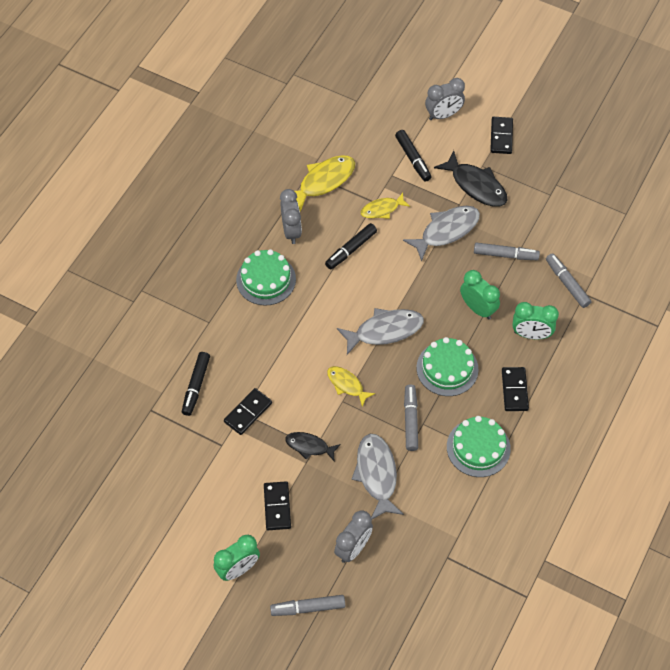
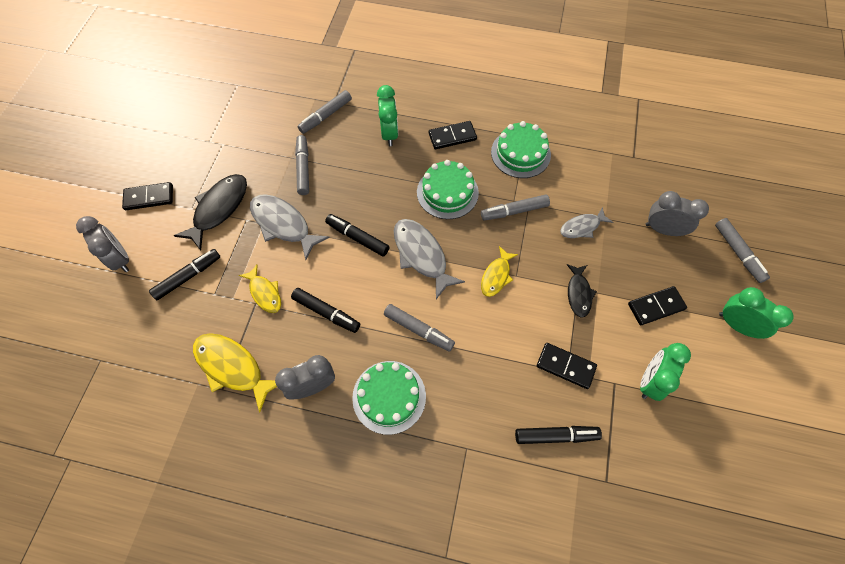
camera: 105 degrees left, 5 degrees up
(315, 312) = (419, 330): none -> grey marker
(377, 474) = (582, 227): grey fish -> grey fish, size x0.61
(417, 285) = (357, 238): none -> black marker
(477, 308) = (372, 180): green clock -> green clock (650, 381)

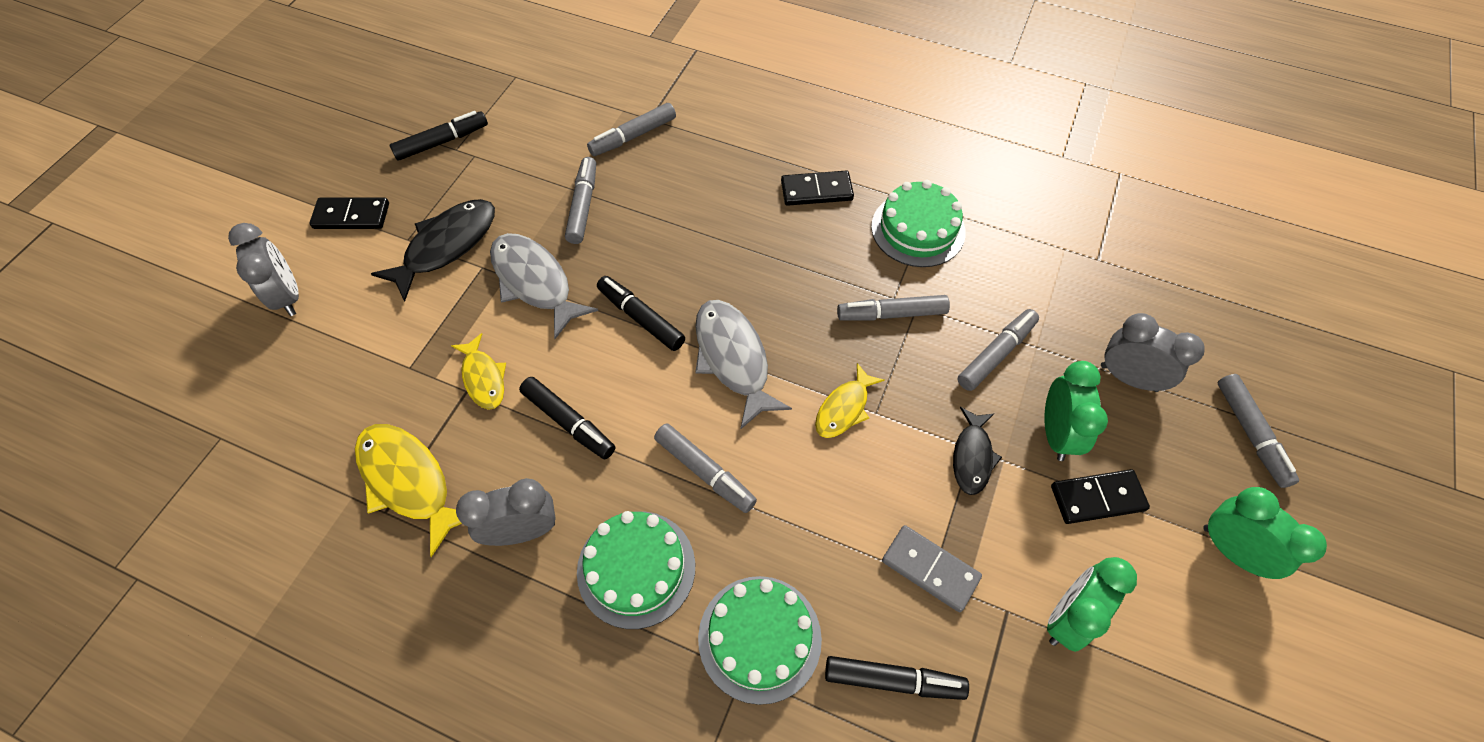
camera: 10 degrees right, 5 degrees down
(188, 276) = (378, 336): black marker -> black marker (442, 142)
(389, 134) = (722, 174): green clock -> green clock (1056, 433)
(447, 192) = (792, 271): green cake -> green cake (759, 638)
(565, 366) = (930, 569): black domino -> grey domino
(582, 227) = (996, 354): grey fish -> grey marker

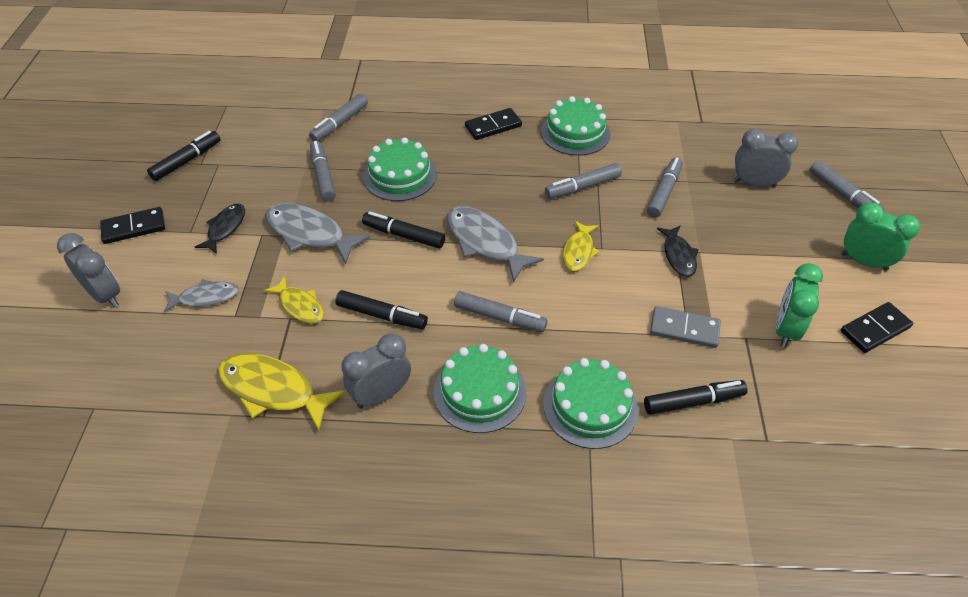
camera: 20 degrees left, 10 degrees down
(388, 333) = (205, 297): none -> grey fish
(446, 246) = (225, 228): black fish -> black fish, size x0.61
(672, 231) = (400, 175): none -> green cake
(1056, 433) = (725, 227): green clock -> none
(1097, 498) = (769, 256): black domino -> black domino (875, 329)

